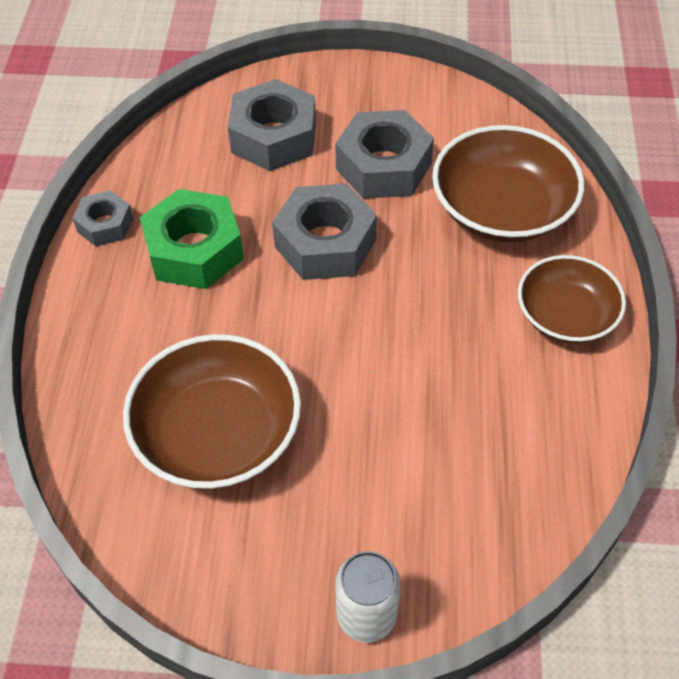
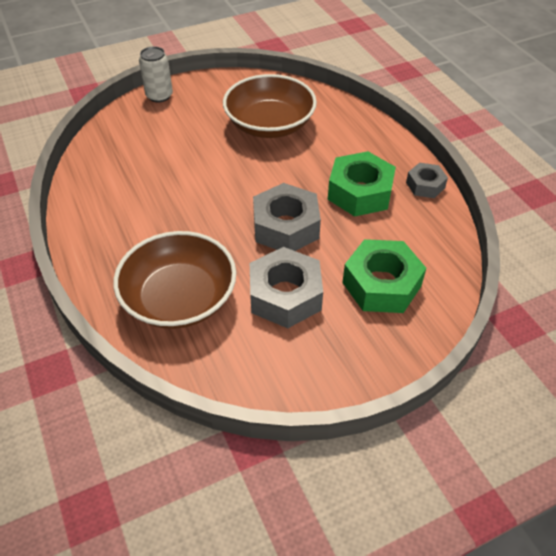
camera: 150 degrees right, 5 degrees down
(274, 137) = (381, 284): grey nut -> green nut
(565, 315) = (108, 243): brown bowl -> none

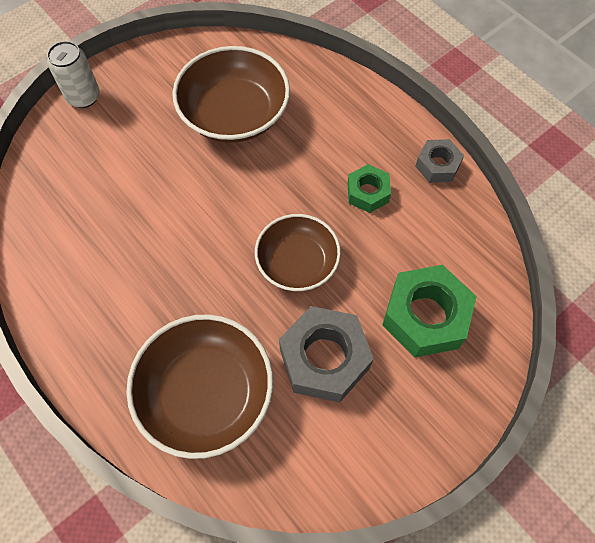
camera: 15 degrees left, 15 degrees up
(286, 227) = (297, 262): grey nut -> brown bowl
(360, 192) = (368, 193): green nut -> green nut, size x0.57

